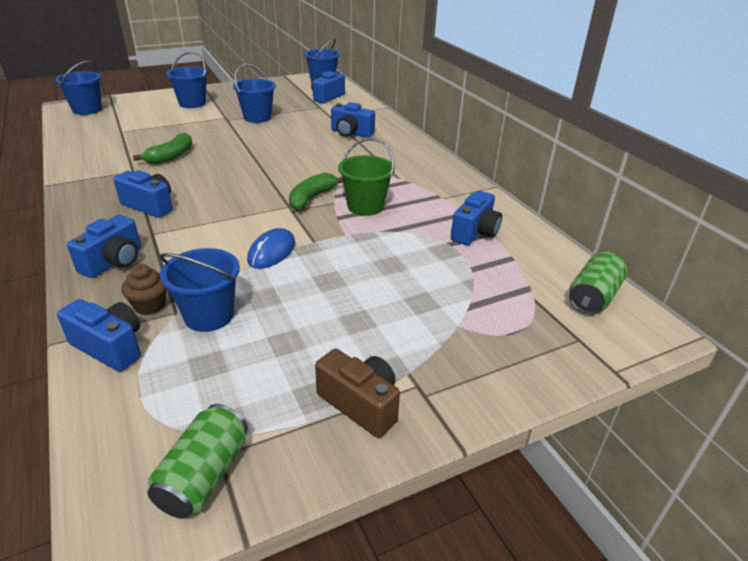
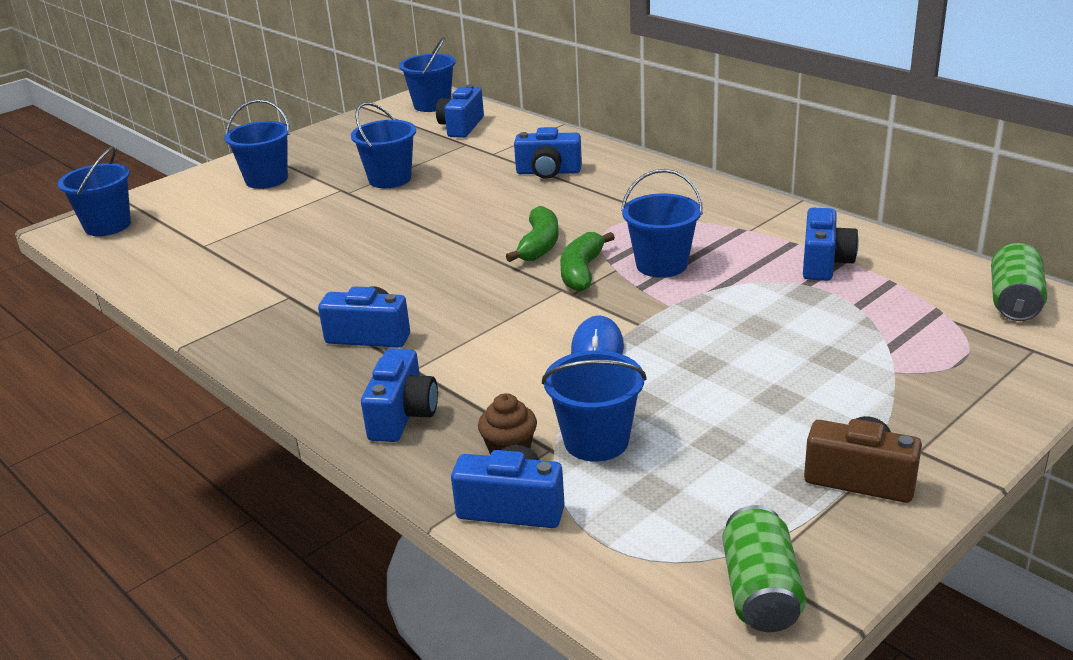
camera: 15 degrees left, 5 degrees down
(171, 156) = (323, 263): green banana -> green banana (539, 245)
(365, 206) = (661, 265): green bucket -> blue bucket

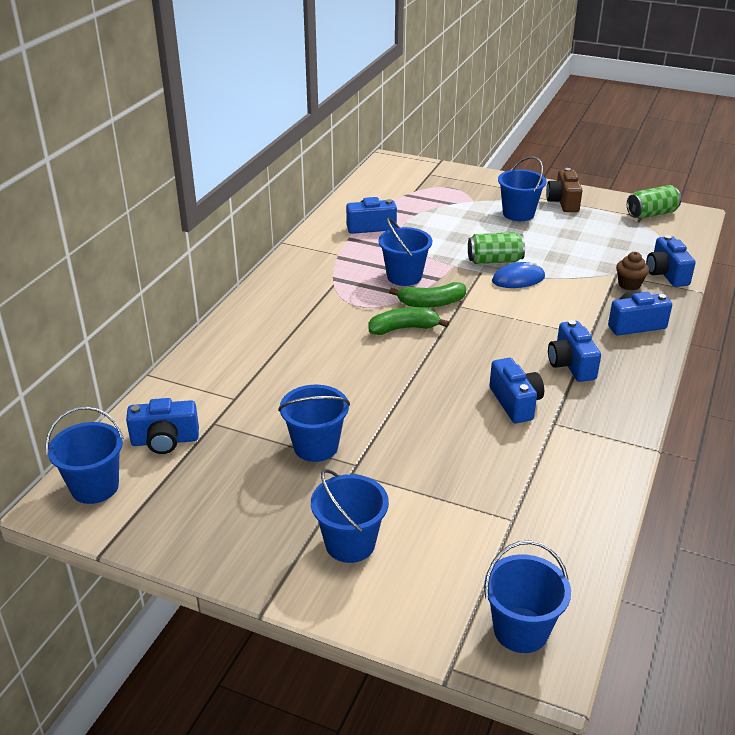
camera: 115 degrees left, 5 degrees up
(548, 172) = (269, 355): blue camera -> blue camera (515, 403)
(596, 441) = (598, 263): blue bucket -> blue bucket (518, 214)
(1014, 302) = (385, 178): green can -> green can (494, 260)

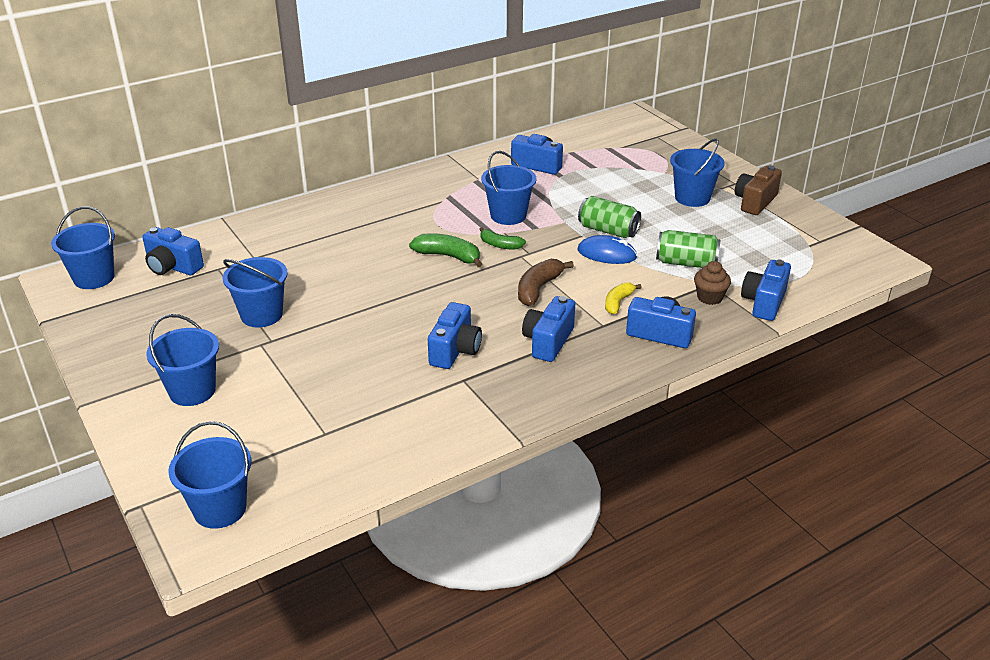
camera: 35 degrees right, 0 degrees up
(431, 303) = (500, 245): green banana -> green banana, size x0.66
(507, 326) = (538, 289): none -> brown banana
(576, 313) = (618, 302): none -> yellow banana
(651, 214) = (836, 243): green can -> green can (686, 263)

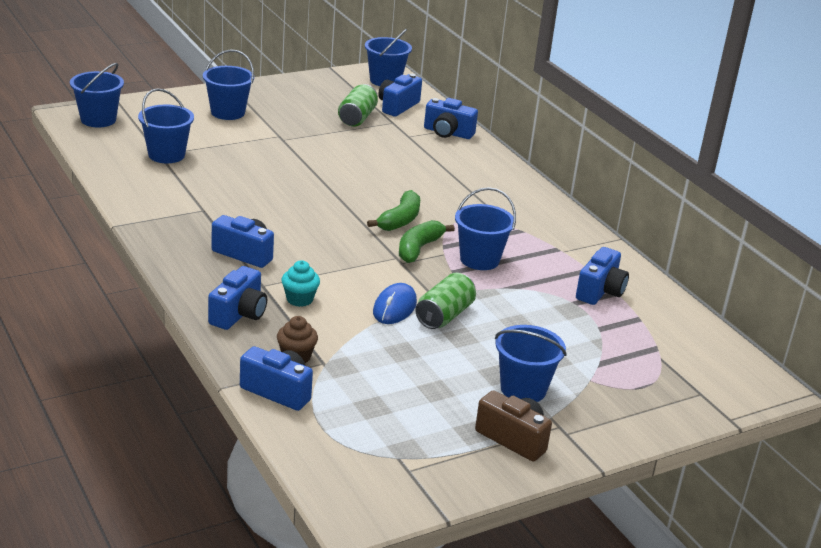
camera: 90 degrees right, 5 degrees down
(261, 315) = (319, 137): blue bucket -> blue bucket (166, 155)
(455, 350) = (245, 210): blue camera -> blue camera (448, 133)
(500, 245) = (418, 248): green banana -> green banana, size x1.52
(538, 289) = (334, 259): brown banana -> none
(618, 302) = (299, 299): yellow banana -> turquoise cupcake
(686, 263) = (369, 355): green can -> green can (357, 118)

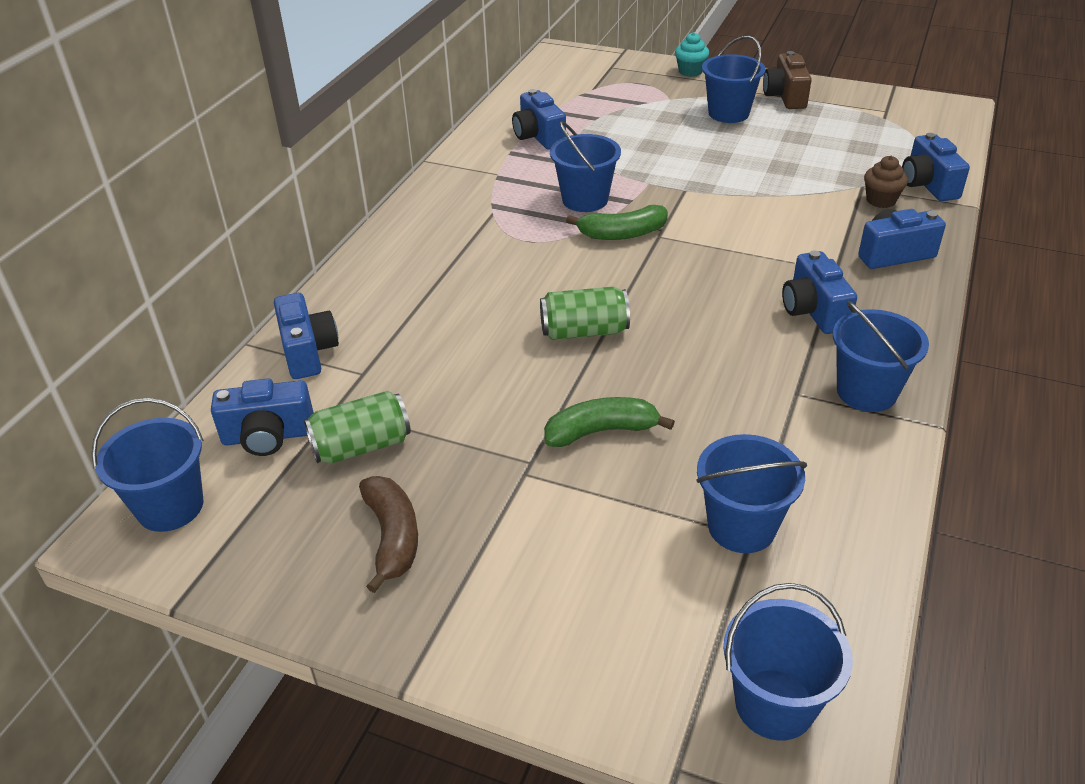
camera: 125 degrees left, 10 degrees up
(228, 112) = (525, 579): blue bucket -> blue bucket (866, 392)
(294, 103) = (392, 537): none -> brown banana
(299, 299) = (815, 241): turquoise cupcake -> turquoise cupcake (690, 71)
(394, 307) = (734, 198): blue mouse -> none
(400, 220) = (587, 269): green banana -> green banana (601, 431)
(444, 315) = (702, 175): green can -> green can (584, 331)
(600, 291) = (538, 136): blue camera -> blue camera turned 105 degrees counterclockwise

